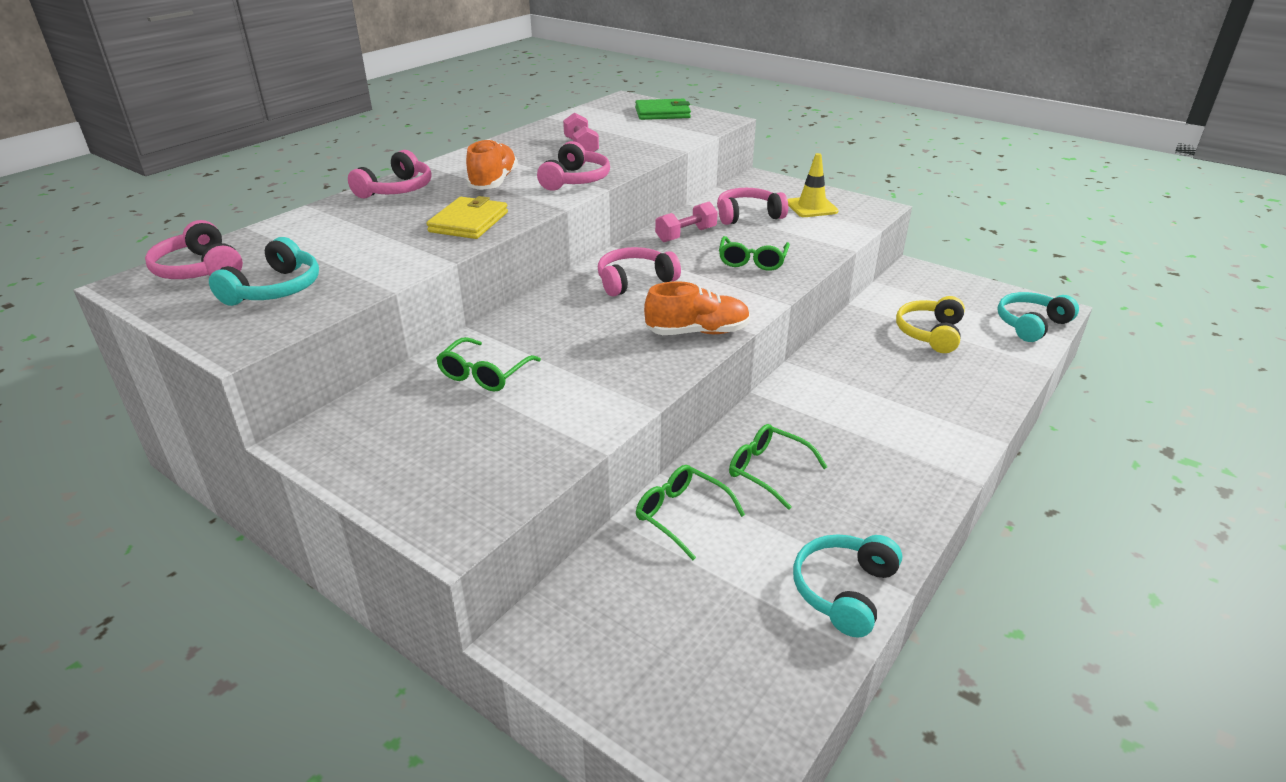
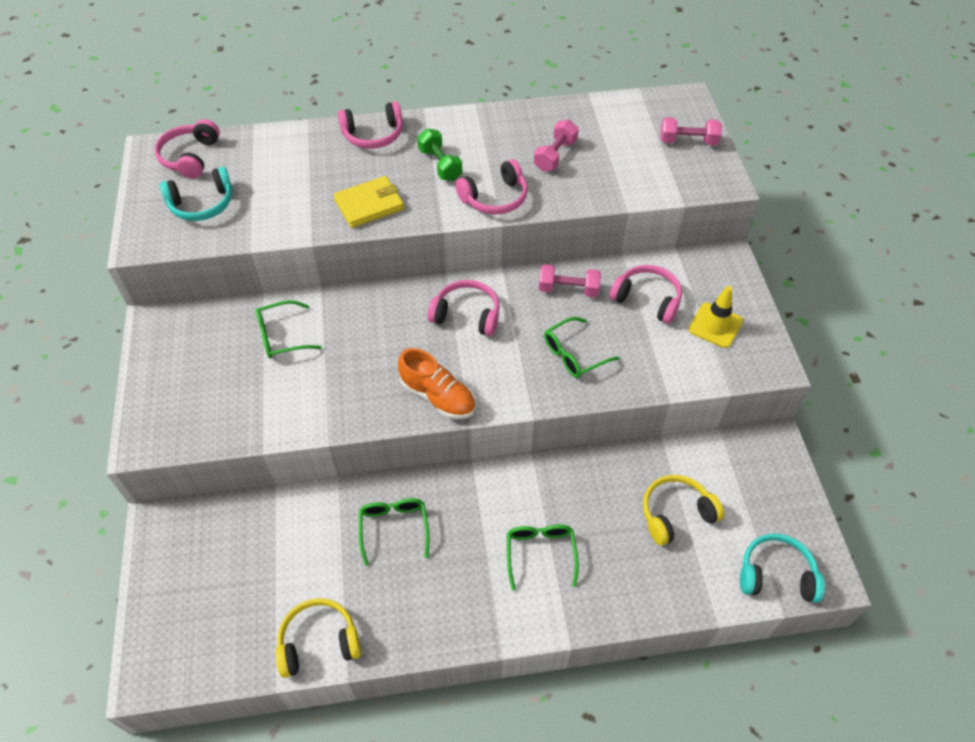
camera: 45 degrees right, 20 degrees up
(493, 182) = (440, 165): orange shoe -> green dumbbell
(662, 113) = (688, 141): green wallet -> pink dumbbell
(681, 515) = (309, 515): green glasses -> green glasses (540, 553)
(843, 590) = (319, 642): turquoise headphones -> yellow headphones

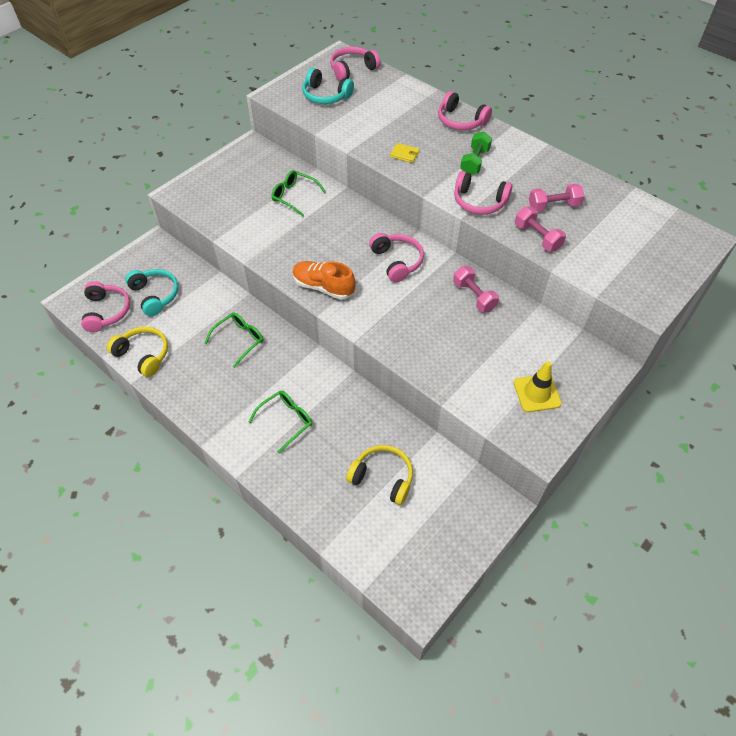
camera: 50 degrees right, 0 degrees up
(369, 205) = (405, 154): yellow wallet -> yellow wallet, size x0.56
(438, 396) = (323, 287): orange shoe -> orange shoe turned 120 degrees clockwise
(574, 354) = (424, 331): green glasses -> none
(647, 299) = (515, 342): pink headphones -> pink headphones (107, 311)
(688, 141) = (662, 263): pink dumbbell -> pink dumbbell (537, 237)
(776, 574) = (391, 568): turquoise headphones -> turquoise headphones (155, 295)

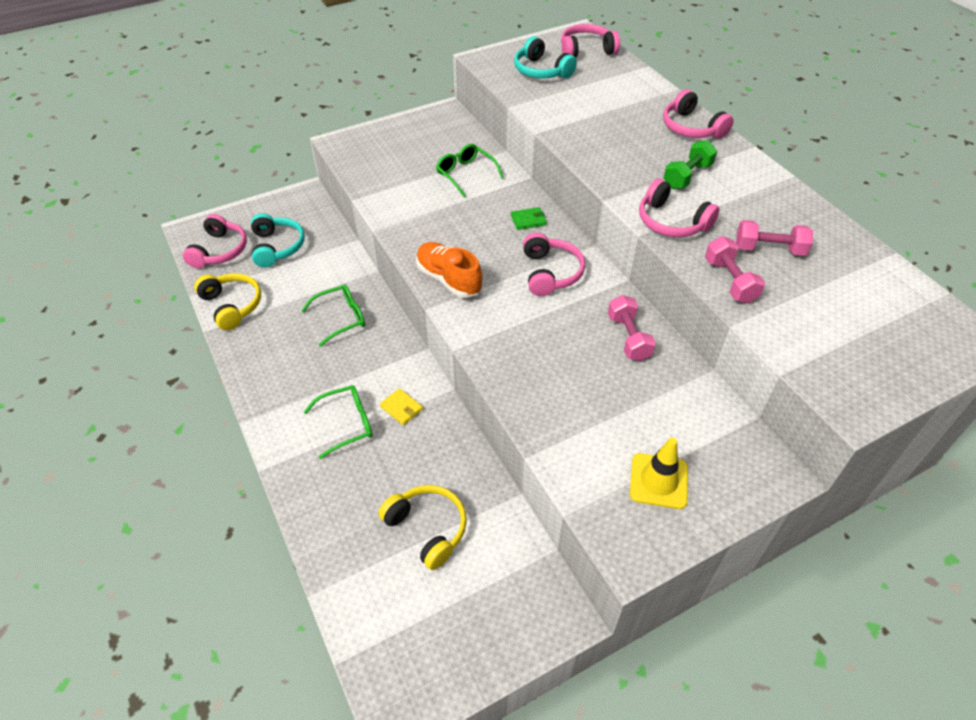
camera: 20 degrees right, 5 degrees down
(361, 223) = (528, 220): none -> green wallet
(405, 154) = (603, 150): yellow wallet -> yellow wallet (401, 408)

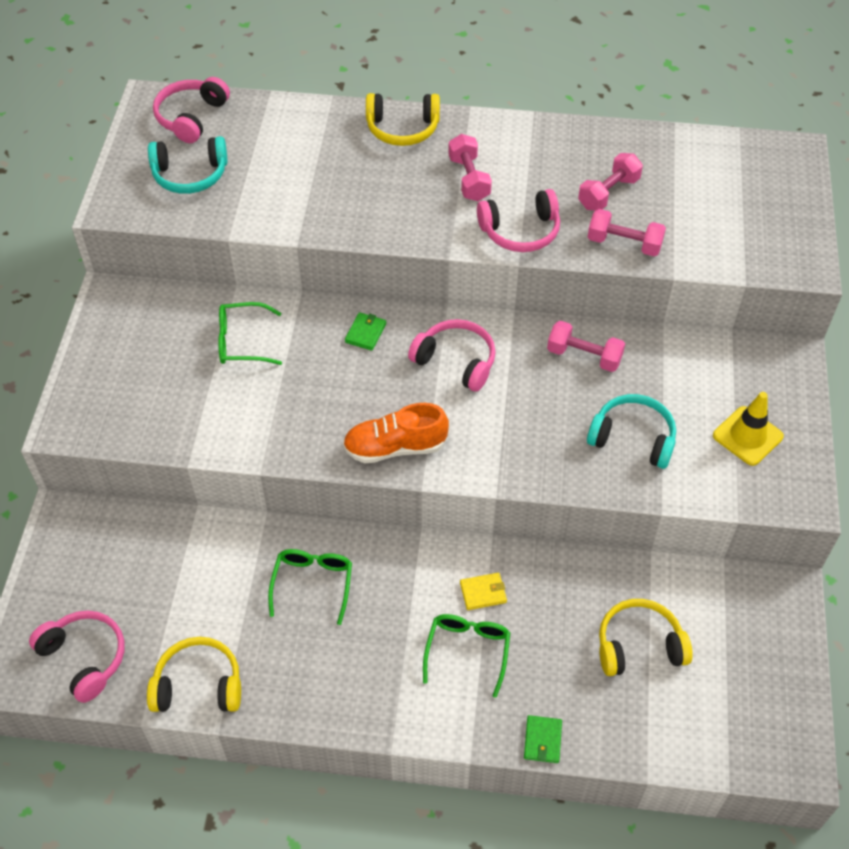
camera: 55 degrees left, 5 degrees up
(277, 247) = (135, 592): turquoise headphones -> turquoise headphones (633, 438)
(302, 506) = (542, 740): none -> green wallet
(687, 176) = (469, 179): green dumbbell -> pink dumbbell
(691, 128) = (402, 128): pink headphones -> yellow headphones

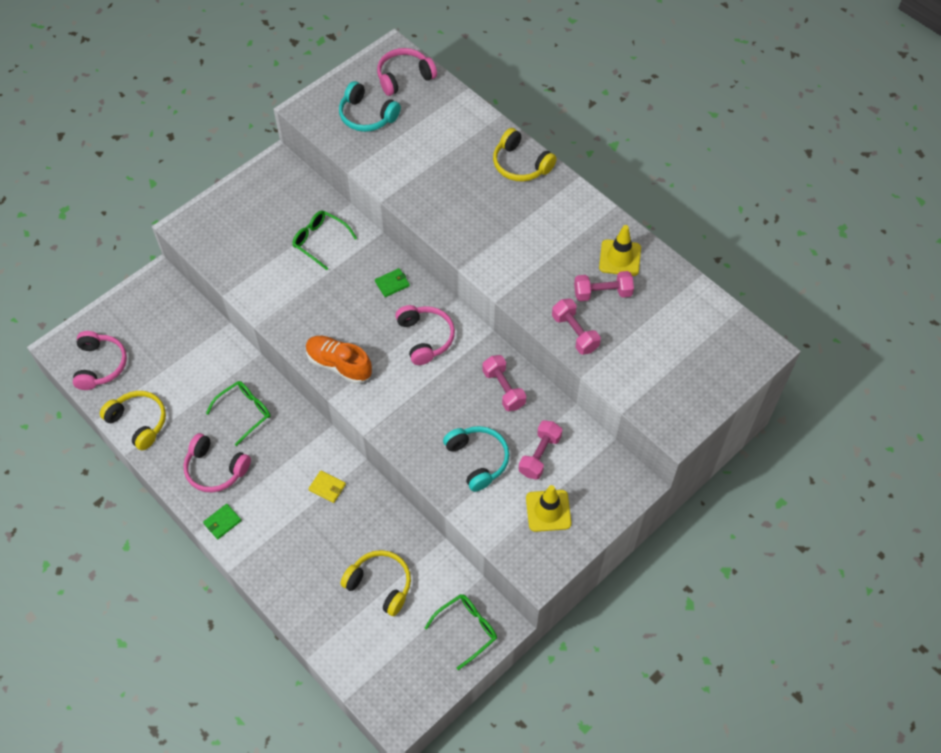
camera: 40 degrees right, 5 degrees up
(467, 651) = (286, 512): green glasses -> green glasses (467, 629)
(469, 179) = (525, 225): pink dumbbell -> pink dumbbell (539, 455)
(520, 231) = (520, 281): pink headphones -> pink headphones (215, 469)
(542, 740) = (275, 591): green wallet -> green wallet (222, 522)
(589, 153) = (620, 258): none -> yellow traffic cone

